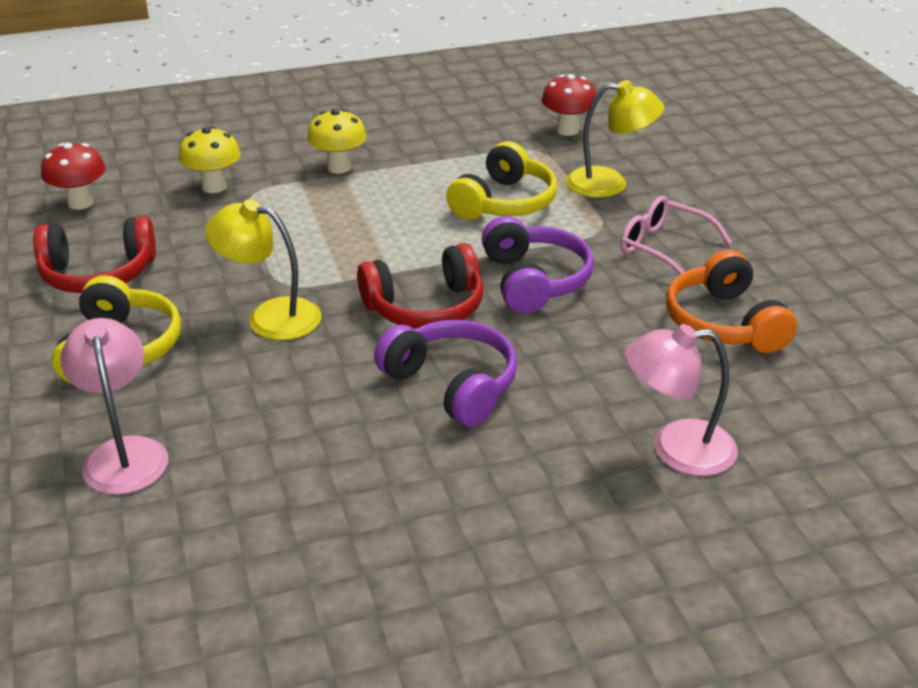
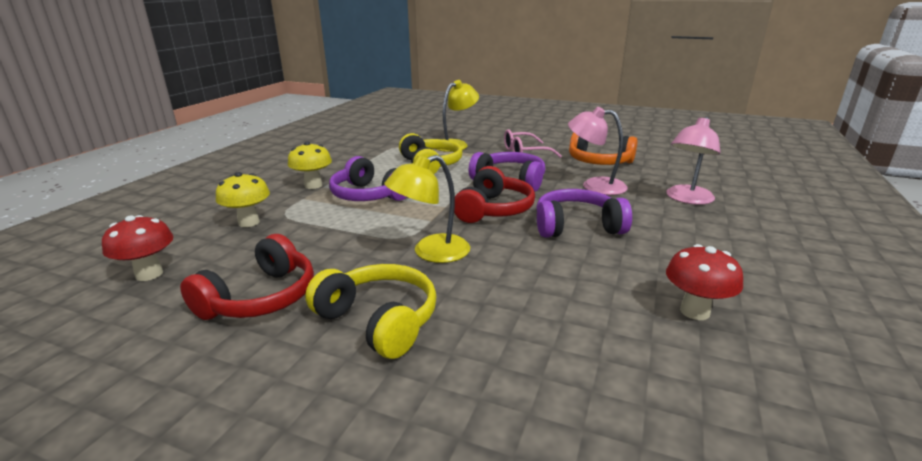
camera: 50 degrees left, 10 degrees down
(124, 453) = (520, 364): pink lamp -> pink lamp (594, 186)
(357, 212) = (369, 195): none -> purple headphones
(567, 130) = (395, 137): red mushroom -> red mushroom (694, 311)

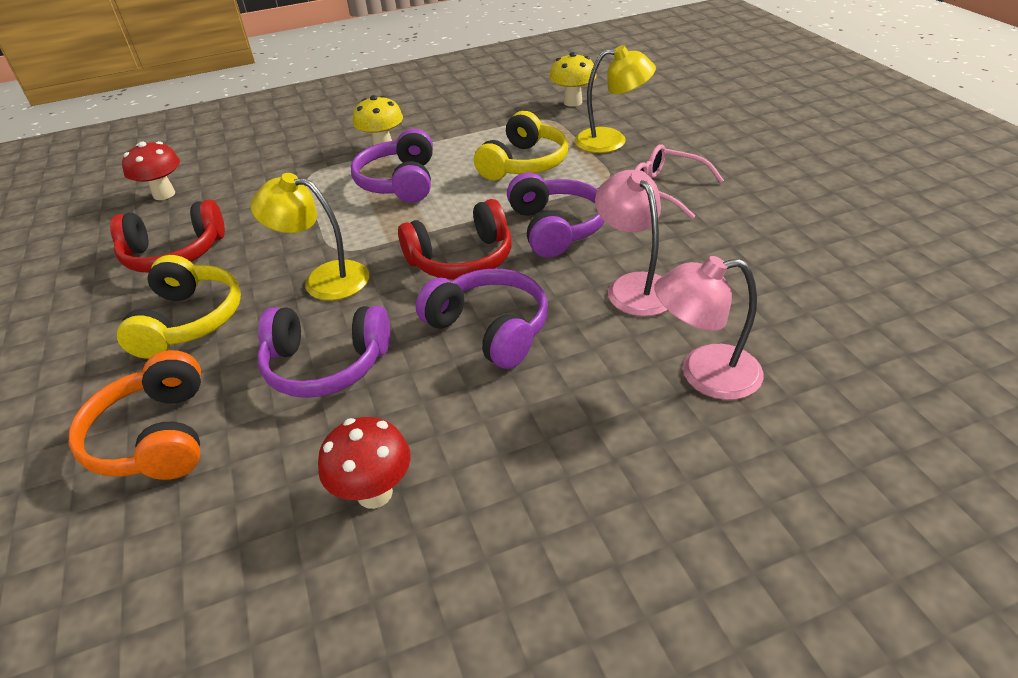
camera: 50 degrees right, 15 degrees up
(249, 222) = (278, 171): yellow mushroom -> yellow mushroom (573, 102)
(535, 284) = (326, 365): none -> purple headphones
(599, 162) = (728, 251): orange headphones -> orange headphones (156, 436)

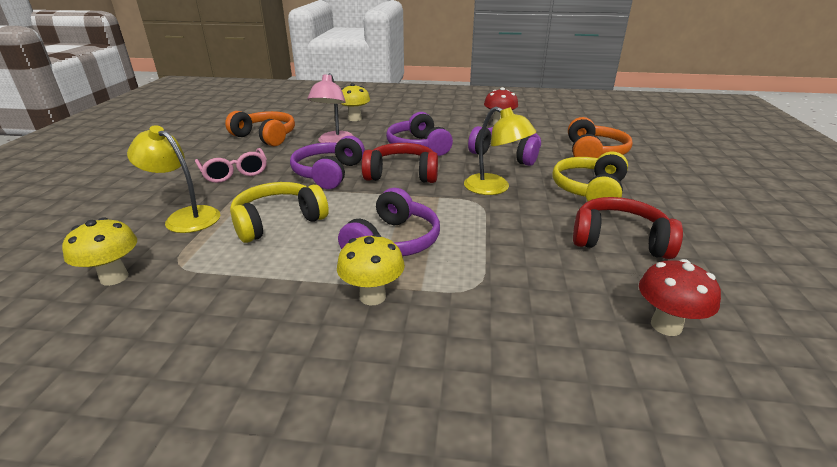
camera: 155 degrees left, 10 degrees down
(704, 374) = (355, 119): pink lamp -> yellow mushroom
(756, 257) = (266, 137): none -> orange headphones

